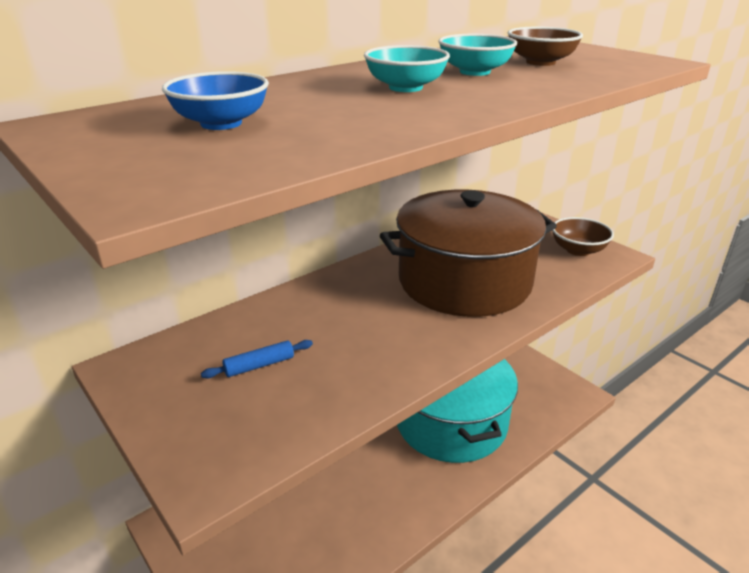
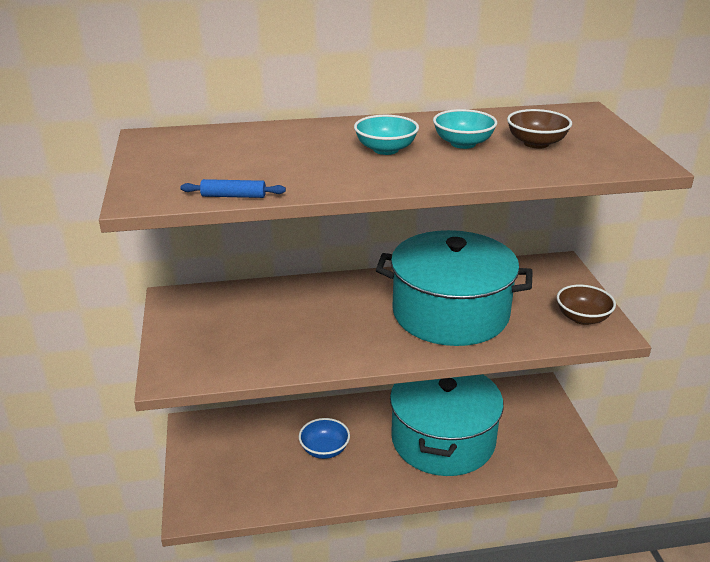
camera: 30 degrees right, 0 degrees up
(221, 123) = (232, 157): blue bowl -> blue bowl (324, 450)
(259, 365) = (250, 324): blue rolling pin -> blue rolling pin (233, 196)
(464, 281) = (450, 313): brown pot -> turquoise pot

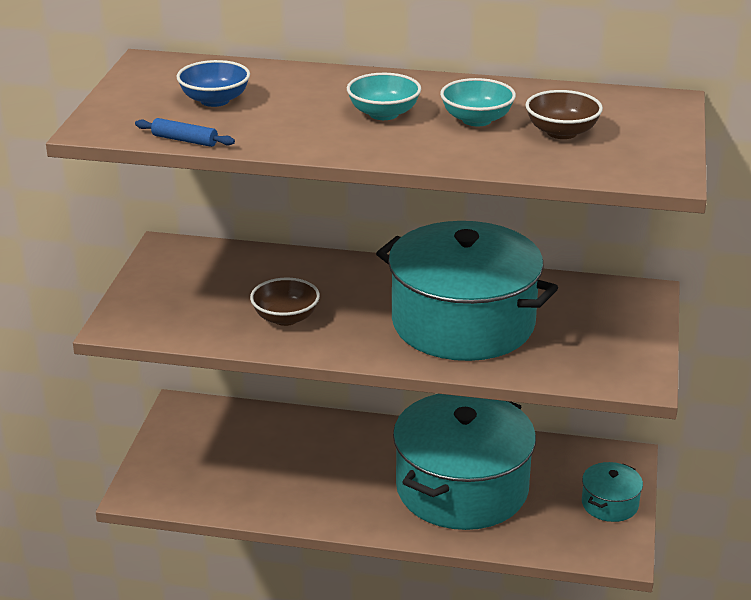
camera: 20 degrees right, 0 degrees up
(324, 450) = (315, 466): blue bowl -> blue bowl (215, 100)
(551, 425) = (610, 504): none -> turquoise pot
(582, 318) = (619, 359): brown bowl -> brown bowl (285, 318)

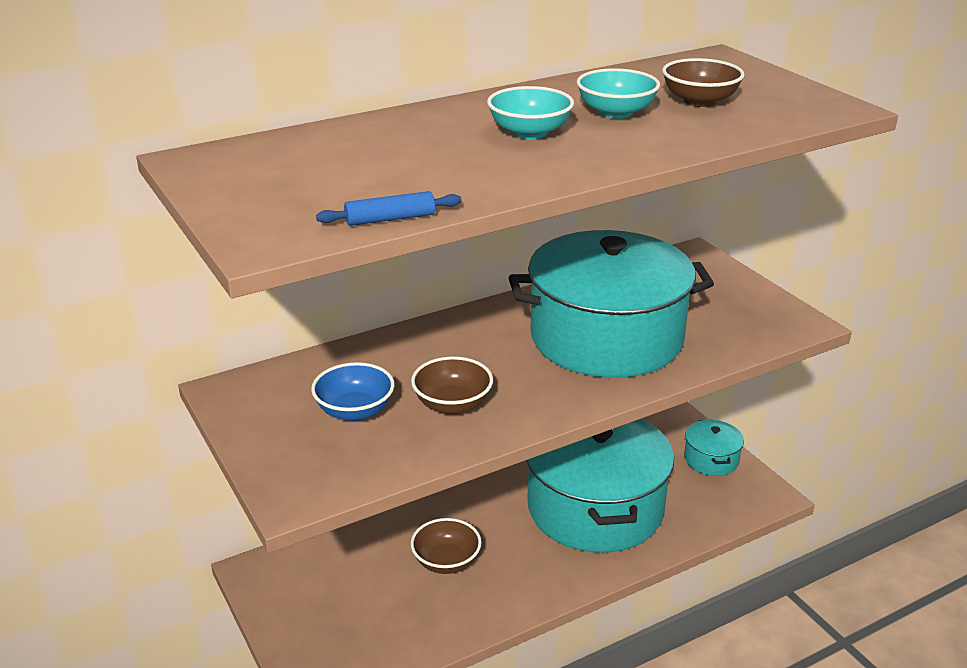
camera: 40 degrees left, 0 degrees up
(215, 100) = (342, 172): blue bowl -> blue bowl (355, 411)
(306, 466) = (446, 562): none -> brown bowl

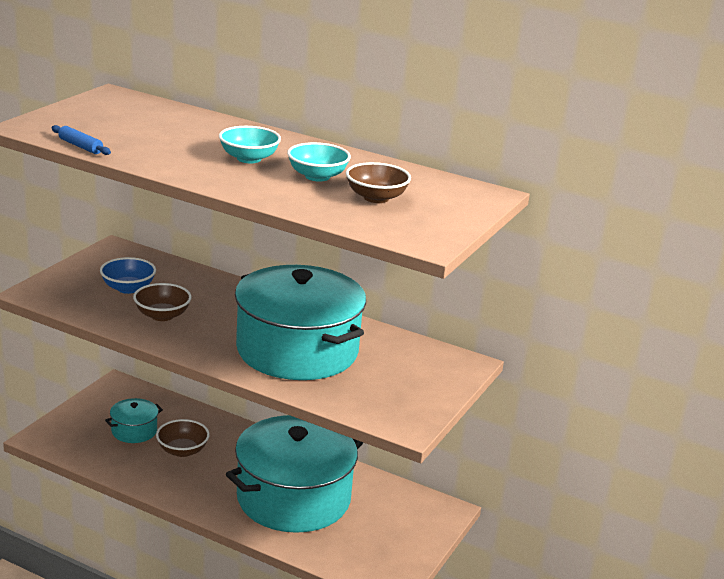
camera: 55 degrees right, 5 degrees down
(711, 459) = (407, 542): turquoise pot -> turquoise pot (134, 431)

